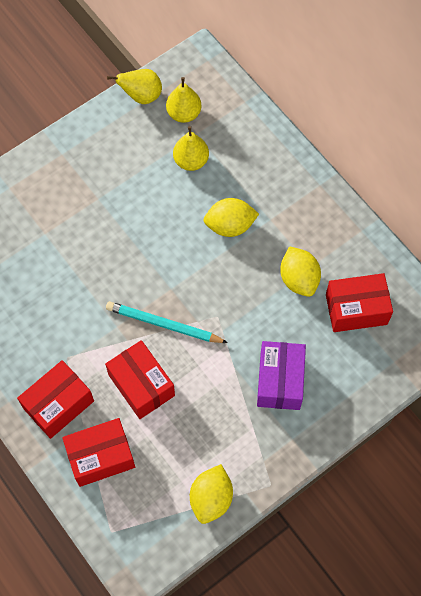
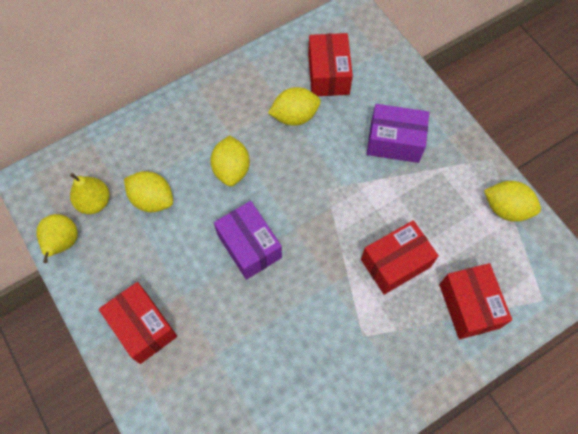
camera: 85 degrees left, 0 degrees up
(58, 404) = (414, 346): red box -> red box (143, 327)
(149, 250) = (249, 246): none -> purple box
(164, 324) = (332, 238): turquoise pencil -> none
(191, 161) = (152, 199): yellow pear -> yellow lemon

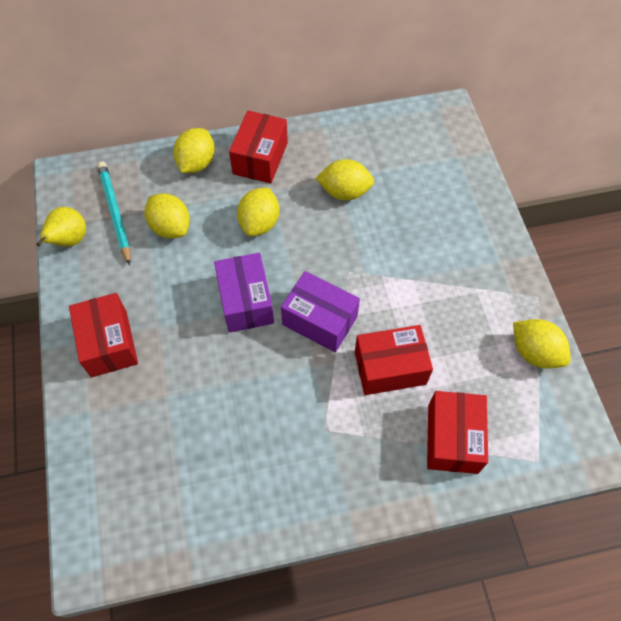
camera: 20 degrees right, 5 degrees down
(94, 202) = (115, 212): yellow pear -> turquoise pencil
(150, 130) = (196, 163): none -> yellow lemon
(328, 74) = (396, 162): red box -> red box (260, 158)
(394, 142) = (438, 247): purple box -> purple box (319, 320)

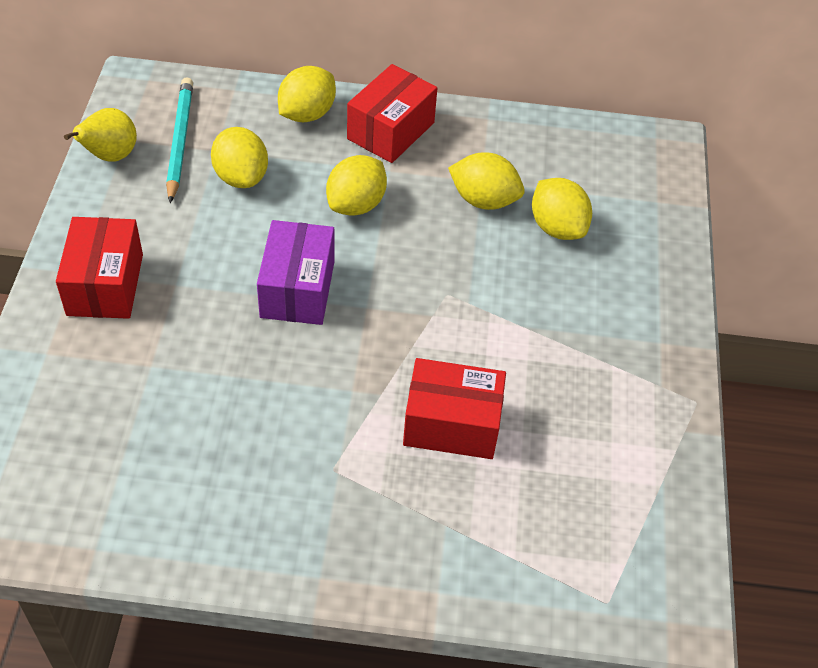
camera: 15 degrees right, 10 degrees down
(319, 320) = (383, 340): purple box -> none
(452, 438) = (499, 535): red box -> none
(534, 352) = (660, 468): yellow lemon -> yellow lemon (557, 227)

